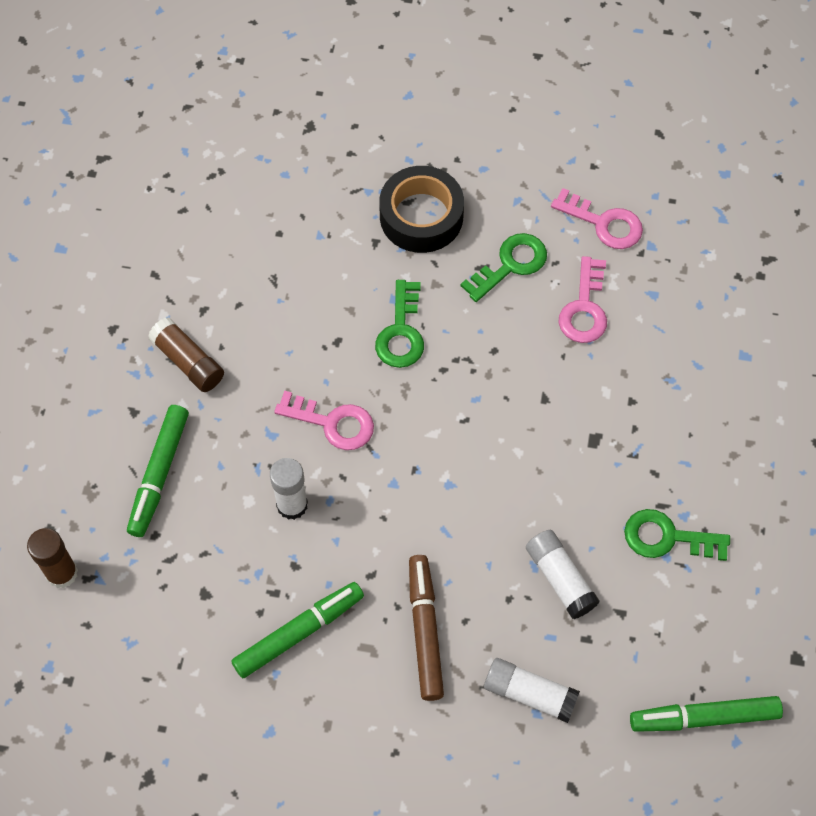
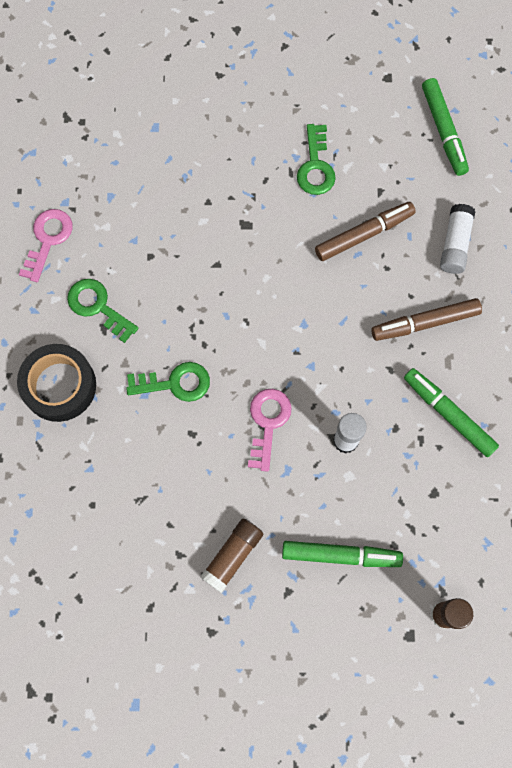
camera: 100 degrees left, 10 degrees up
(560, 578) = (363, 235): white glue stick -> brown marker
(584, 308) = (131, 245): pink key -> none

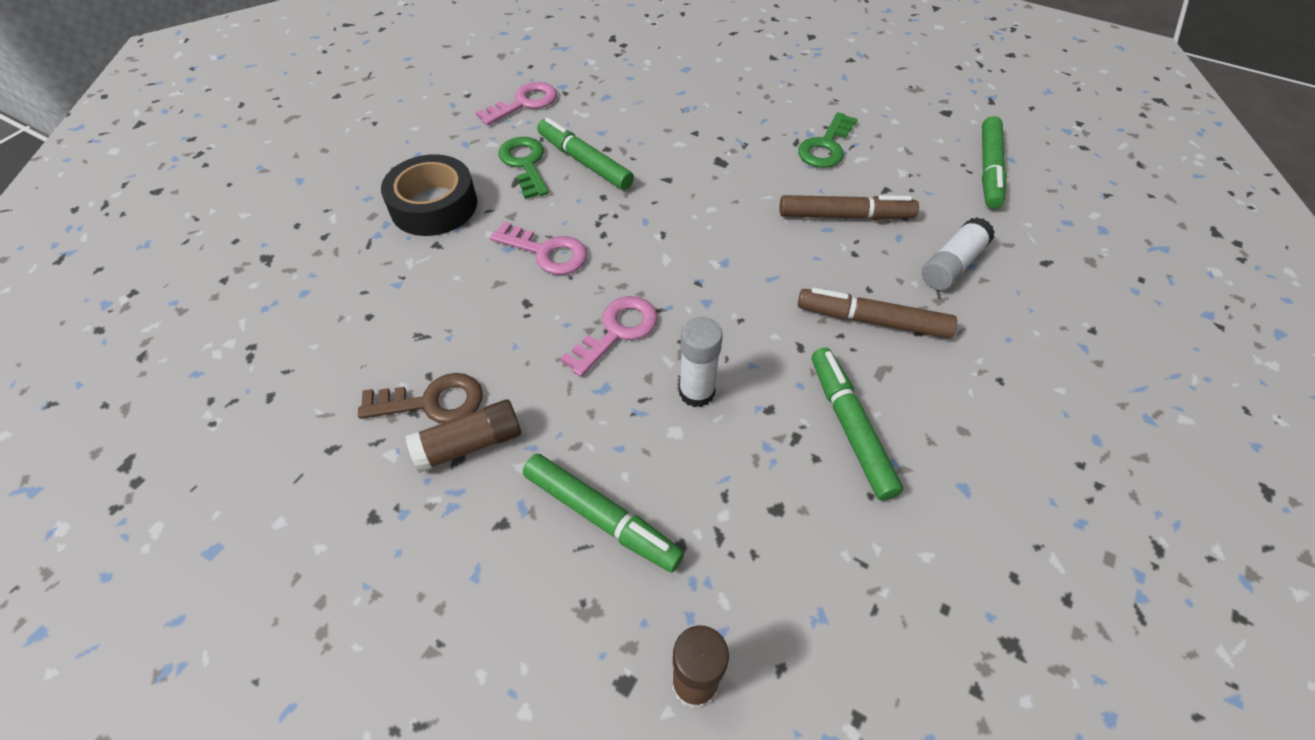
camera: 30 degrees right, 20 degrees down
(143, 280) = (585, 162): none -> green marker
(175, 383) = (546, 252): green key -> pink key
(187, 541) = (432, 402): none -> brown key

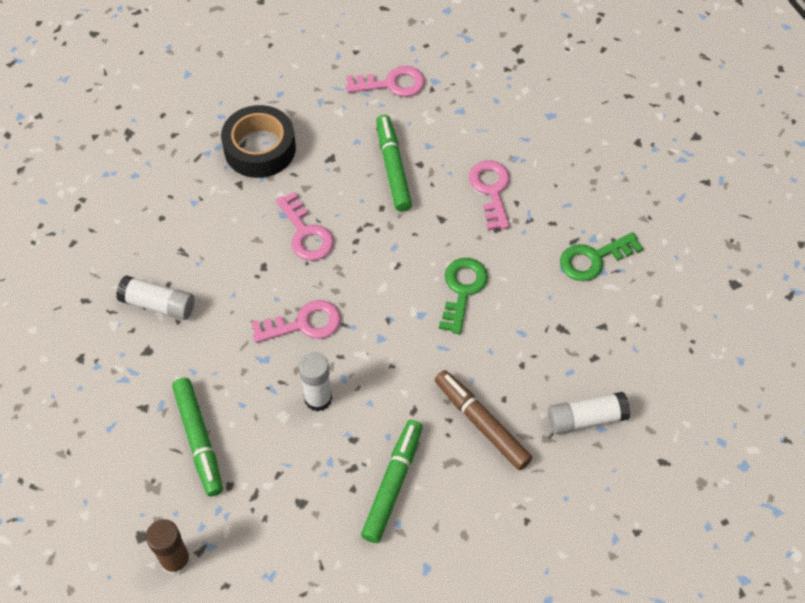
camera: 35 degrees right, 5 degrees up
(432, 402) = (158, 304): brown key -> white glue stick
(469, 444) = (160, 346): brown glue stick -> none
(525, 164) = (348, 145): green key -> green key (462, 290)
(690, 138) = (491, 190): none -> pink key
(844, 216) = (545, 329): brown marker -> none
(989, 169) = (709, 358): green marker -> none

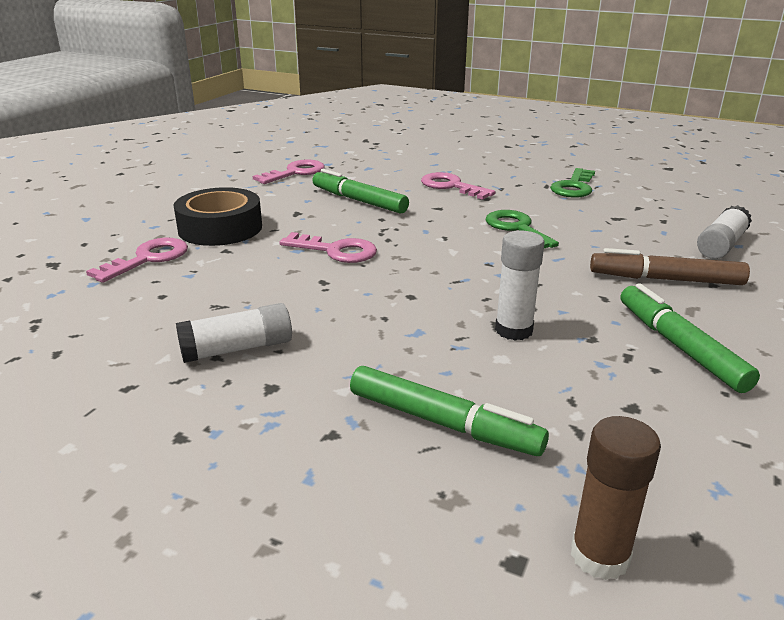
camera: 40 degrees left, 30 degrees down
(304, 324) = (419, 295): pink key -> pink key (148, 259)

